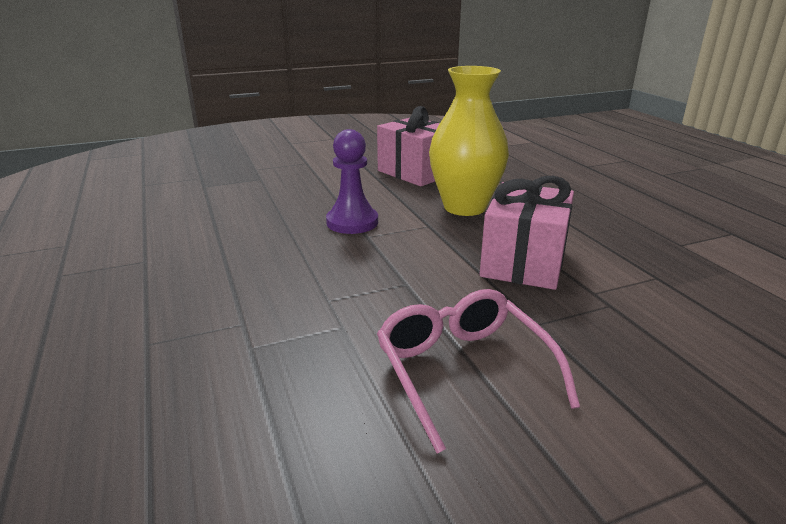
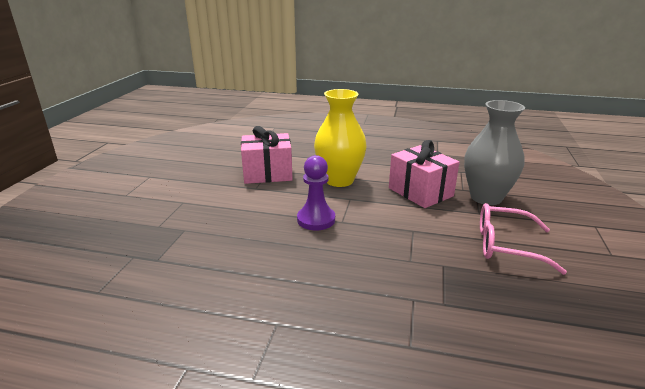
camera: 55 degrees left, 0 degrees up
(602, 319) = (486, 197): none -> grey vase

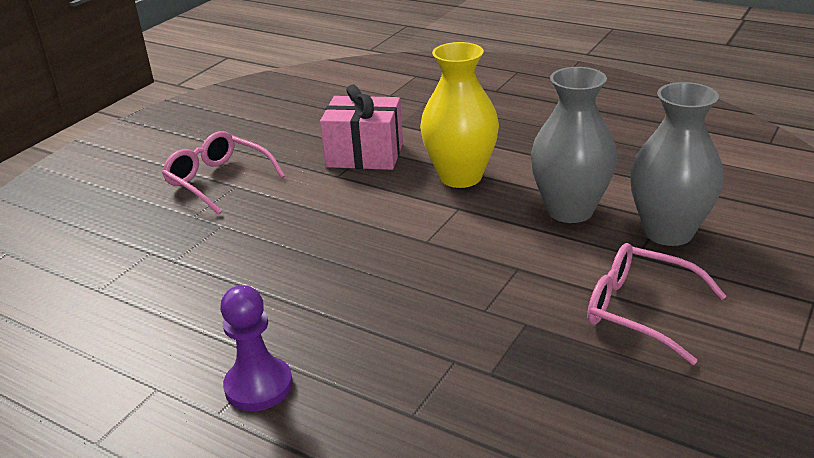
camera: 20 degrees right, 5 degrees up
(167, 200) = (218, 180): none -> pink glasses
(316, 219) = (393, 234): purple pawn -> purple pawn (258, 386)
(420, 192) = (570, 210): pink gift -> grey vase

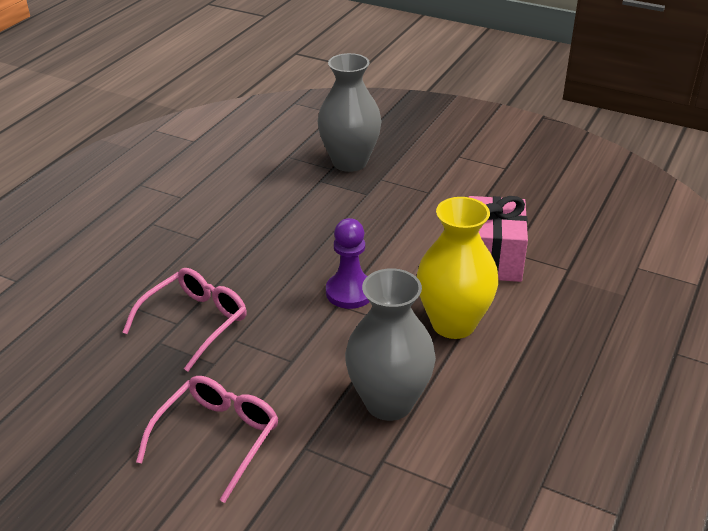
camera: 85 degrees right, 5 degrees up
(218, 180) = (437, 182): pink glasses -> pink glasses (195, 322)
(258, 386) = (172, 236): purple pawn -> purple pawn (350, 292)
(668, 232) = (345, 478): grey vase -> grey vase (350, 162)

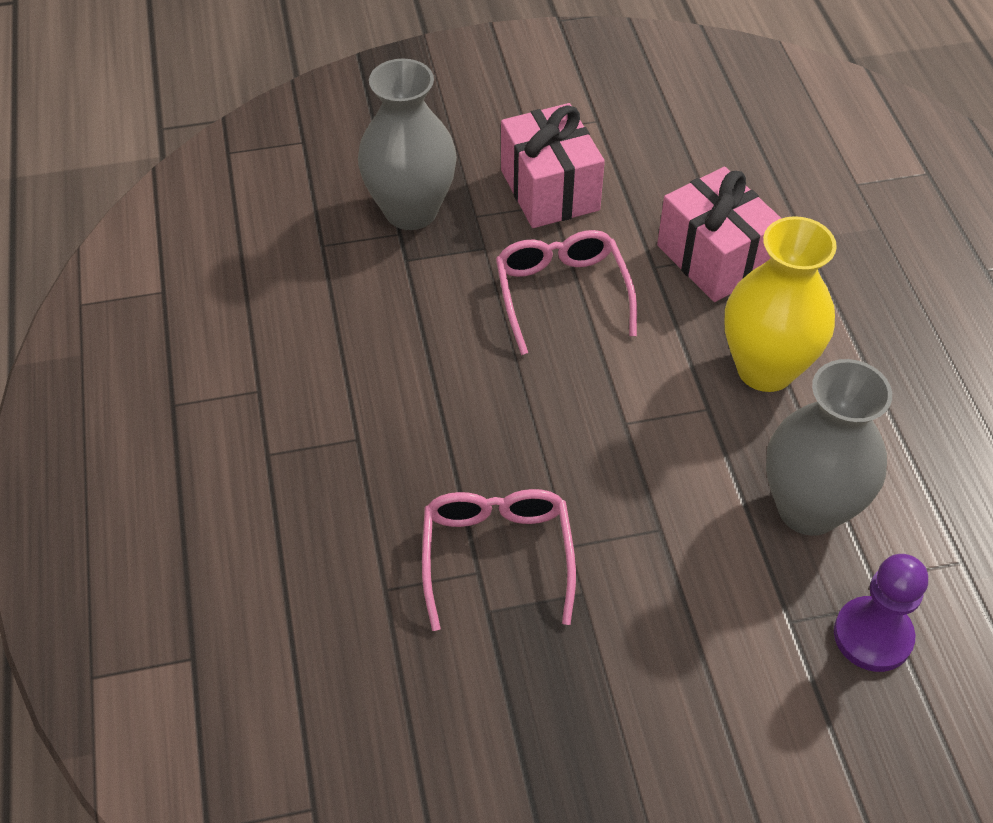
camera: 40 degrees left, 15 degrees up
(218, 437) = (695, 677): pink glasses -> pink glasses (562, 293)
(350, 292) = (620, 398): purple pawn -> purple pawn (872, 636)
(436, 186) = (549, 190): none -> pink gift

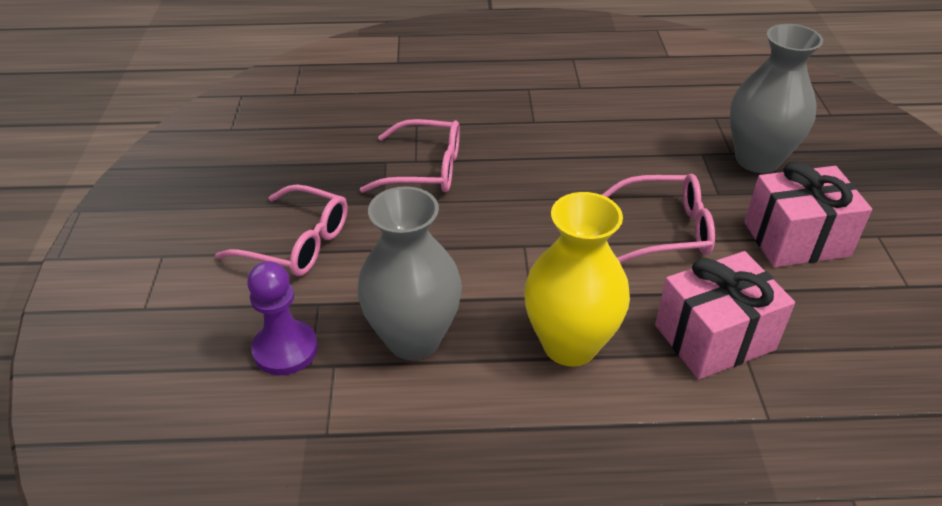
camera: 100 degrees right, 10 degrees down
(693, 678) = (298, 243): none -> pink glasses

